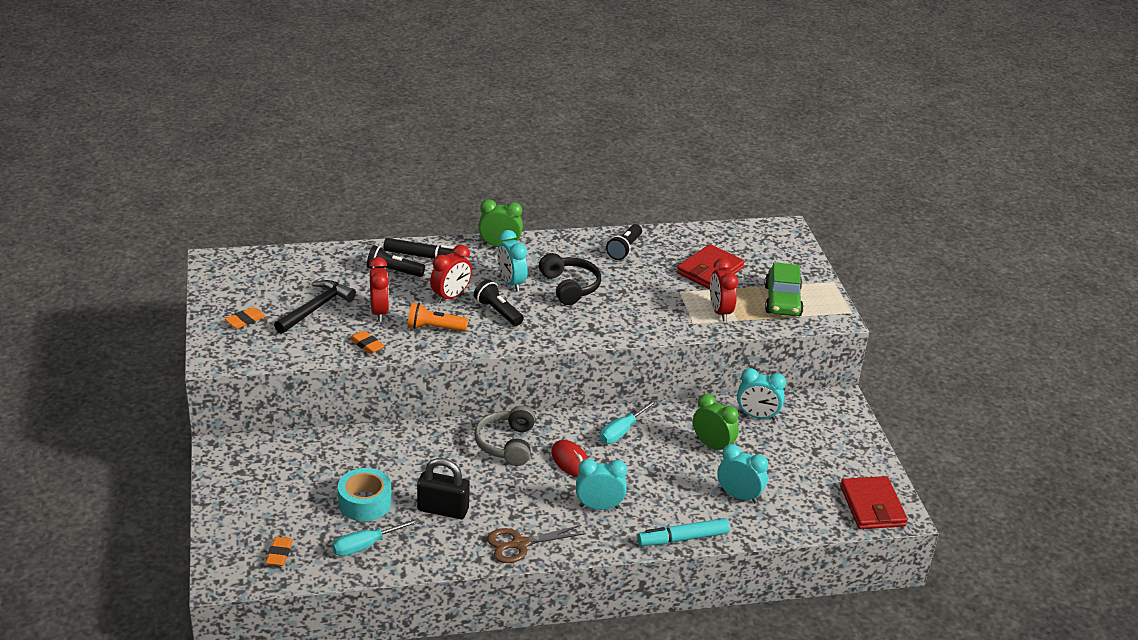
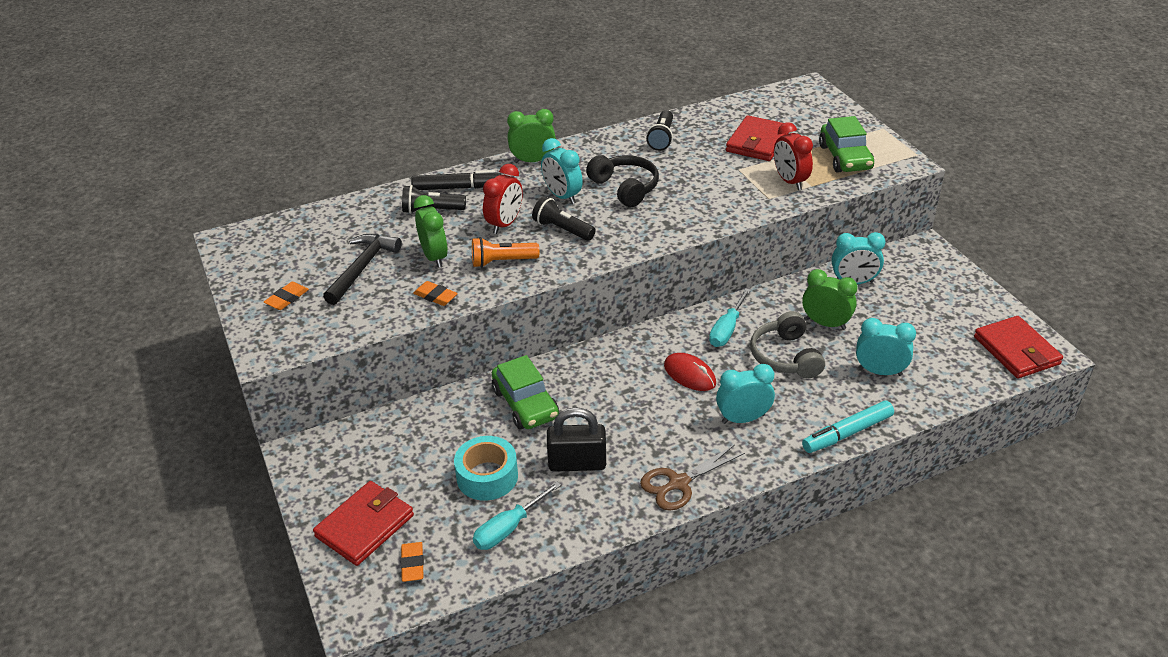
camera: 10 degrees left, 5 degrees up
(252, 517) = (365, 526): none -> red wallet
(379, 312) = (434, 257): red clock -> green clock
(420, 453) = (525, 404): none -> green car
(506, 444) = (614, 371): grey headphones -> grey headphones (785, 357)

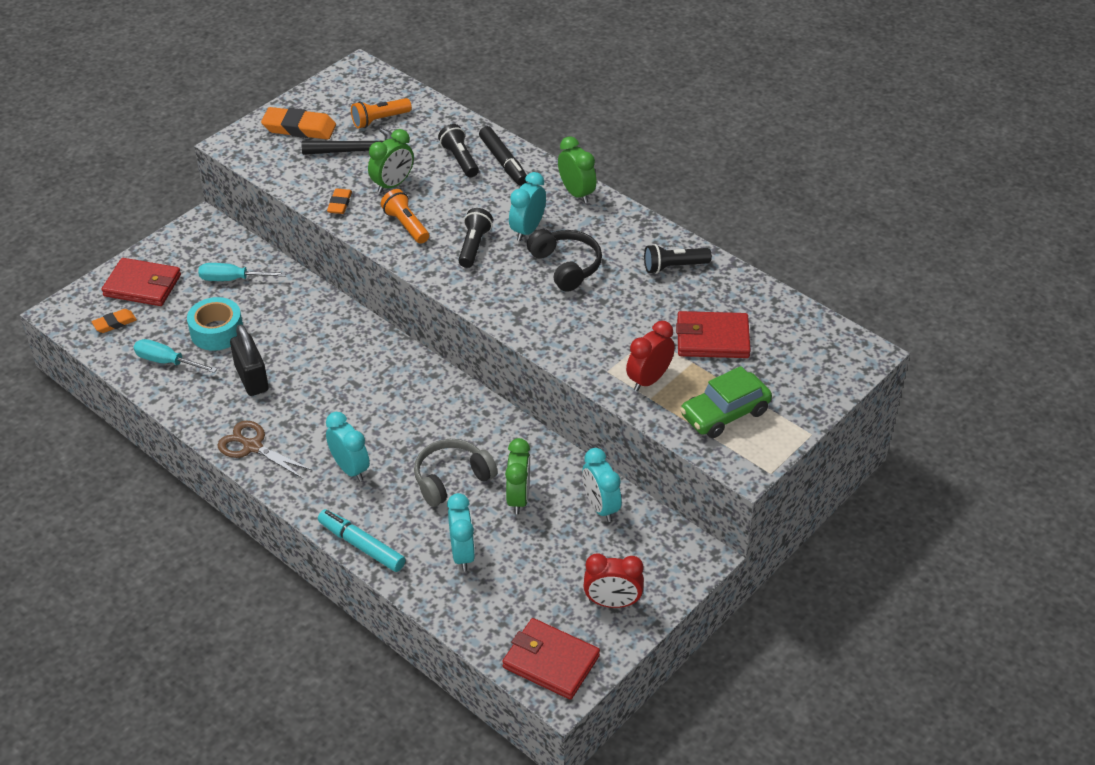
camera: 65 degrees right, 5 degrees up
(287, 298) = (299, 128): orange eraser -> orange eraser, size x1.80
(326, 244) = (380, 120): none -> orange flashlight
(505, 224) = (463, 209): red clock -> red clock (612, 603)
(525, 404) = (309, 326): green car -> none
(625, 188) = (566, 266): black headphones -> black headphones turned 60 degrees counterclockwise
(689, 375) = (394, 418): red mouse -> none
(727, 329) = (472, 428): turquoise screwdriver -> turquoise screwdriver (232, 279)
(1016, 350) = (551, 662): red wallet -> red wallet turned 75 degrees clockwise

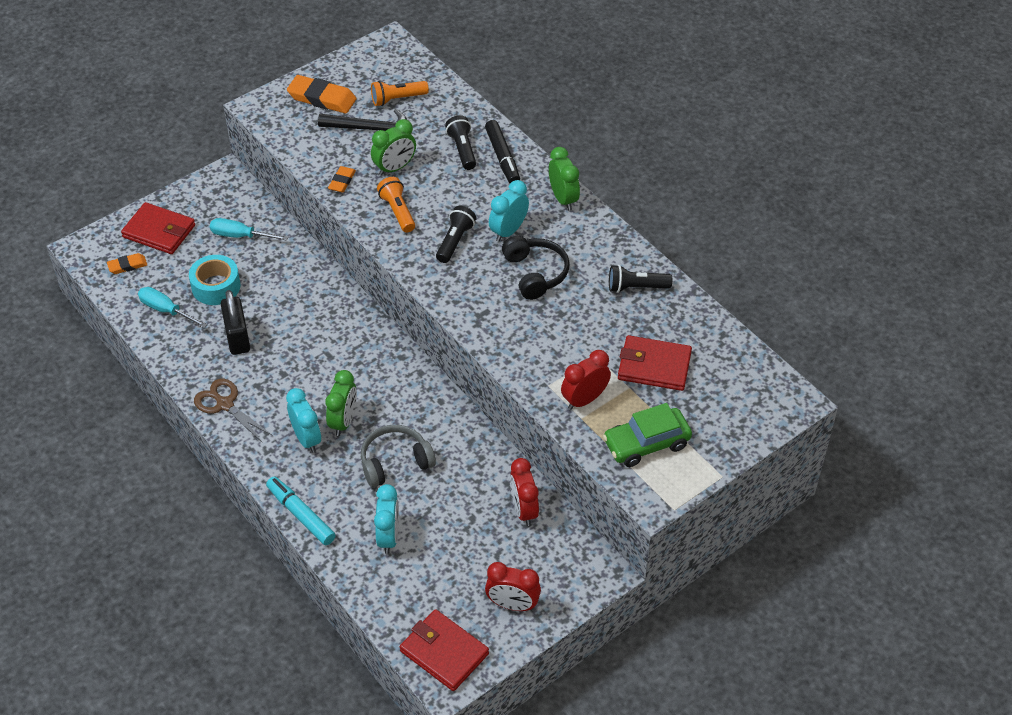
camera: 10 degrees right, 5 degrees up
(518, 498) = (451, 490): green clock -> green clock (343, 421)
(600, 507) = (523, 510): turquoise clock -> red clock

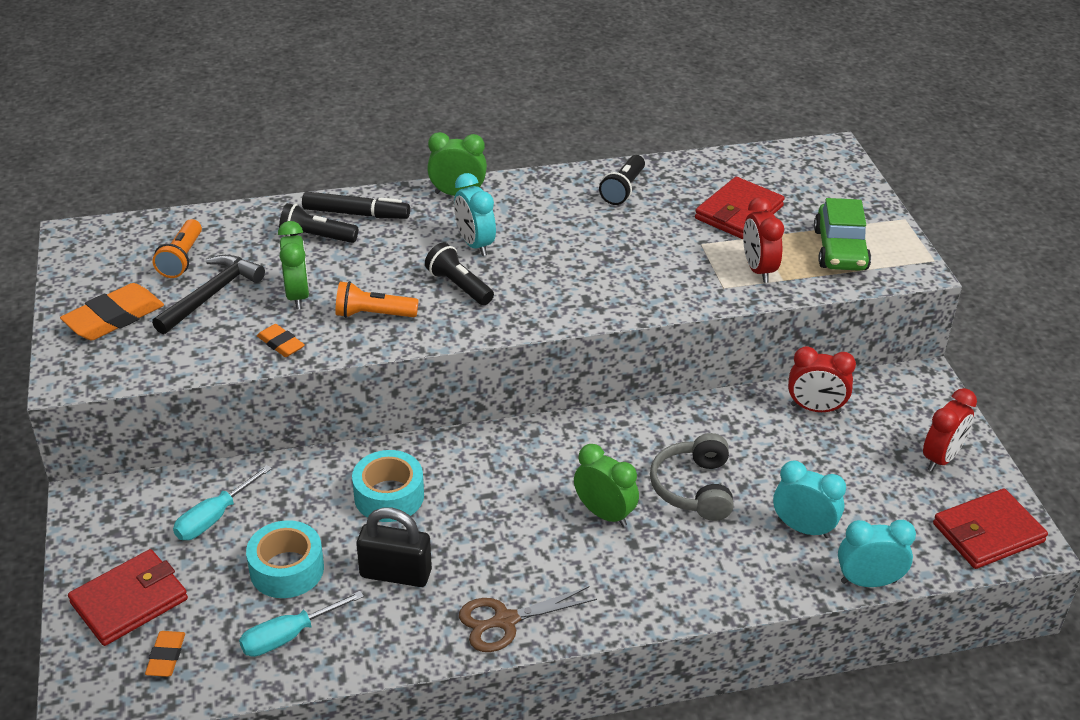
camera: 65 degrees left, 10 degrees down
(301, 307) = (389, 496): none -> turquoise tape
(301, 515) = (732, 598): turquoise marker -> none
(307, 438) = (612, 556): turquoise clock -> turquoise clock (868, 581)
(535, 273) = (554, 246): black headphones -> none

